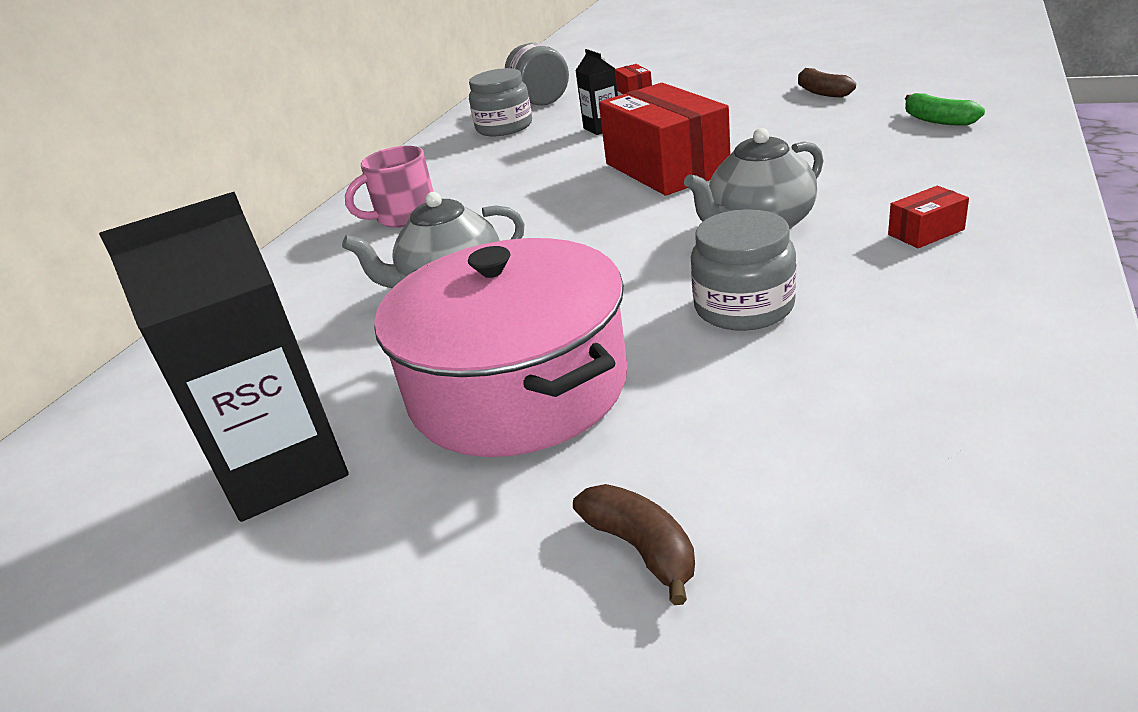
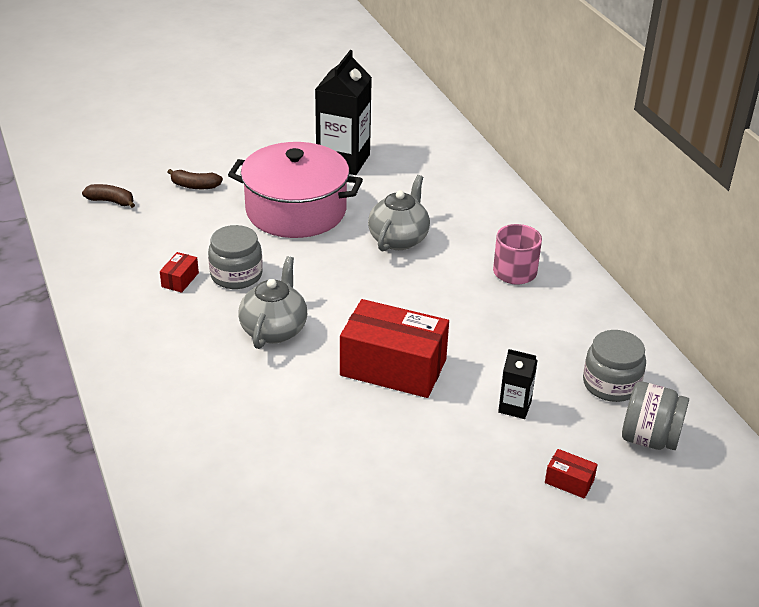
camera: 130 degrees right, 5 degrees up
(822, 92) = (366, 524): brown banana -> brown banana (111, 201)
(926, 232) = (176, 352): red box -> red box (180, 280)
(938, 120) = (229, 492): green banana -> none

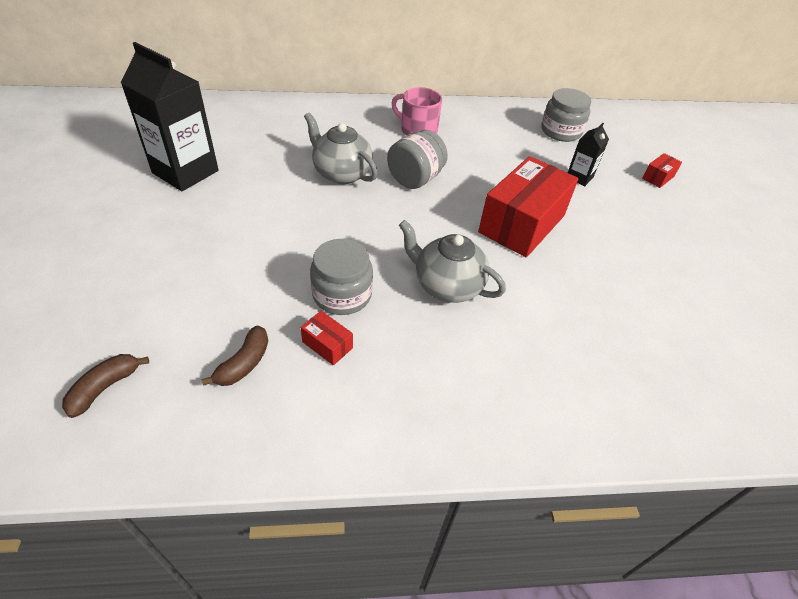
camera: 75 degrees left, 10 degrees up
(195, 186) = (138, 293): brown banana -> brown banana (244, 363)
(296, 210) = (251, 224): pink pot -> none
(649, 438) = (616, 134): grey jar -> grey jar (415, 179)

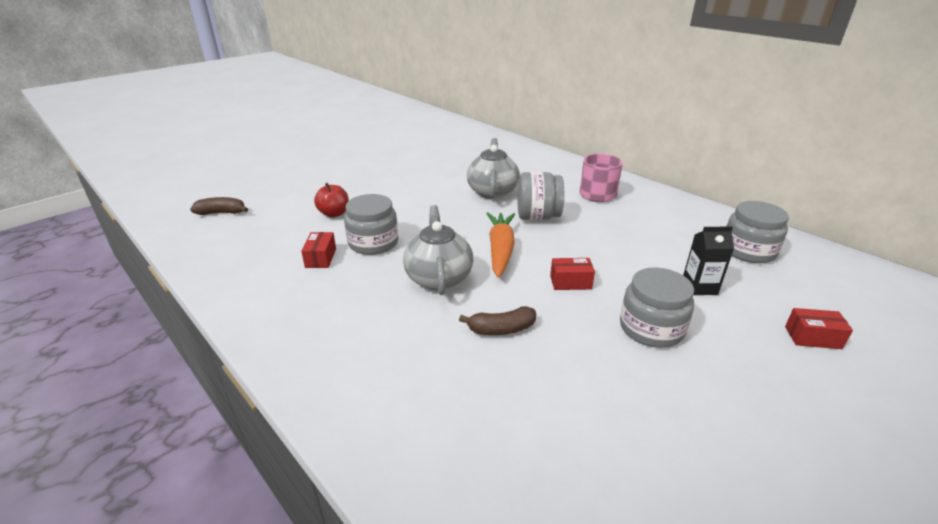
camera: 55 degrees right, 15 degrees down
(185, 172) = (410, 154): black carton -> none
(244, 292) = (334, 213): none -> red apple
(244, 363) = (276, 239): brown banana -> brown banana (501, 329)
(442, 228) = (500, 250): none -> orange carrot
(522, 224) = (570, 282): red box -> red box, size x0.41
(602, 226) = (651, 328): none -> grey jar

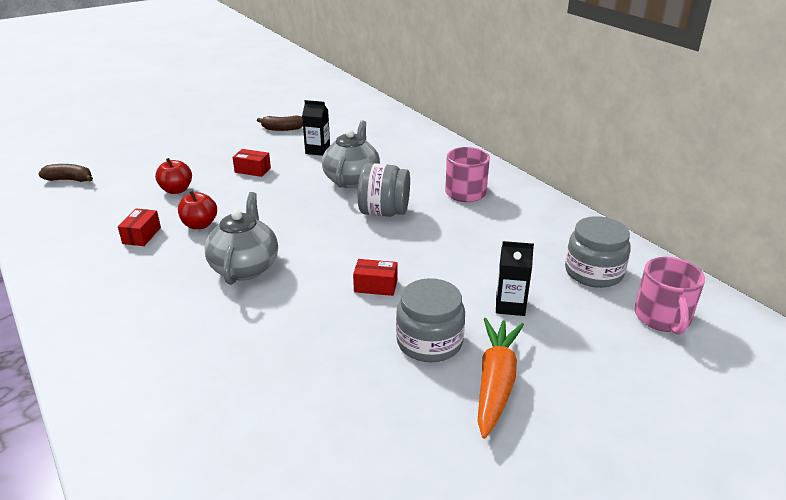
camera: 10 degrees right, 0 degrees up
(373, 243) = (200, 225): grey jar -> red apple
(447, 169) = (317, 150): none -> black carton
(500, 250) = (323, 245): orange carrot -> orange carrot (495, 382)
(501, 329) = (278, 325): brown banana -> brown banana (282, 129)
(812, 337) = (596, 372): red box -> red box (252, 170)
(831, 283) = (662, 318): none -> pink mug

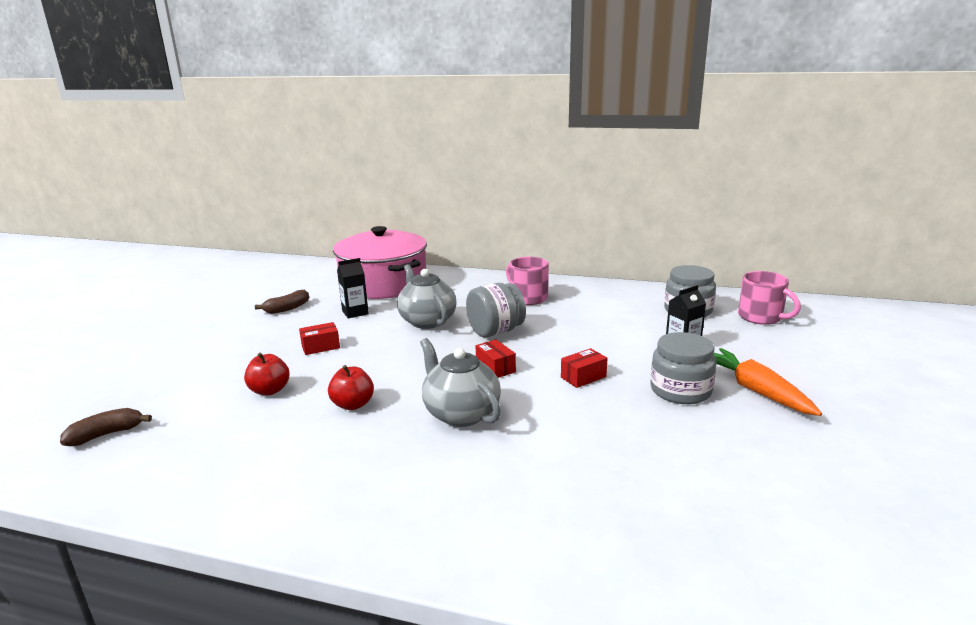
camera: 40 degrees left, 10 degrees down
(142, 235) = (307, 438): red box -> red box (495, 368)
(378, 132) = (383, 284): none -> pink pot

